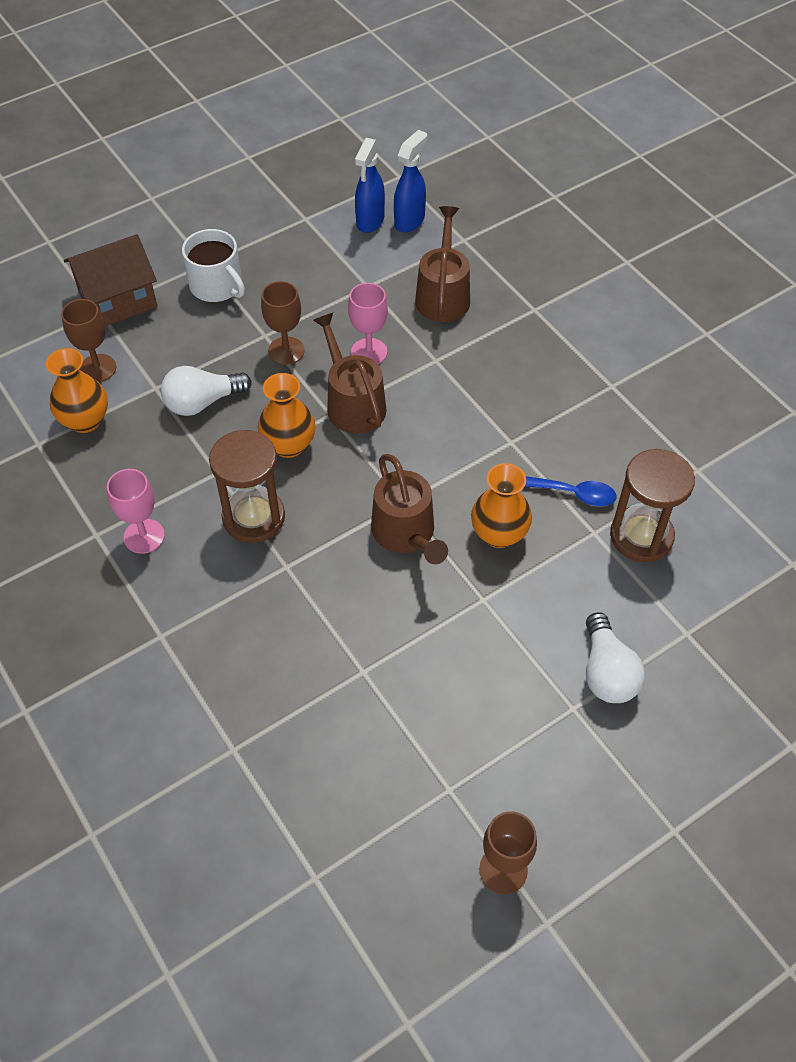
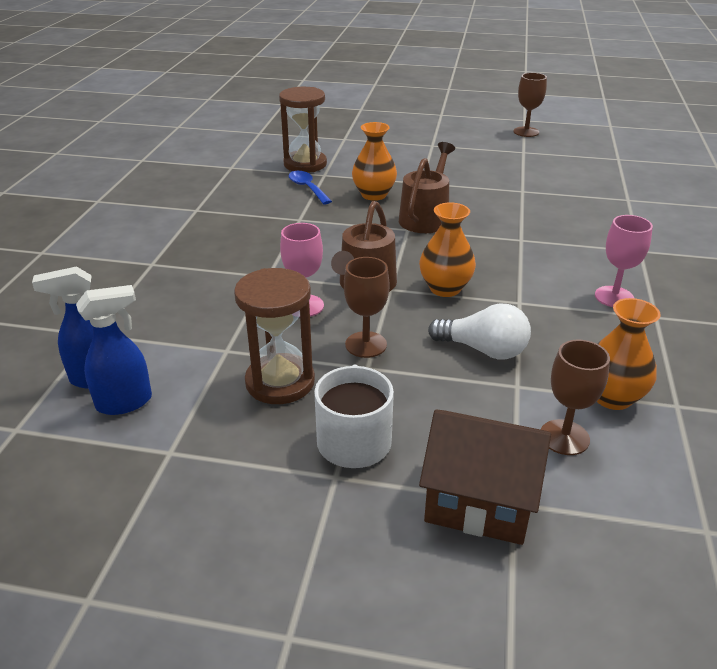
camera: 135 degrees left, 20 degrees down
(253, 517) = (517, 268): brown hourglass -> brown hourglass (280, 382)
(443, 295) = (188, 307): brown watering can -> none
(607, 672) = (400, 145): white light bulb -> none

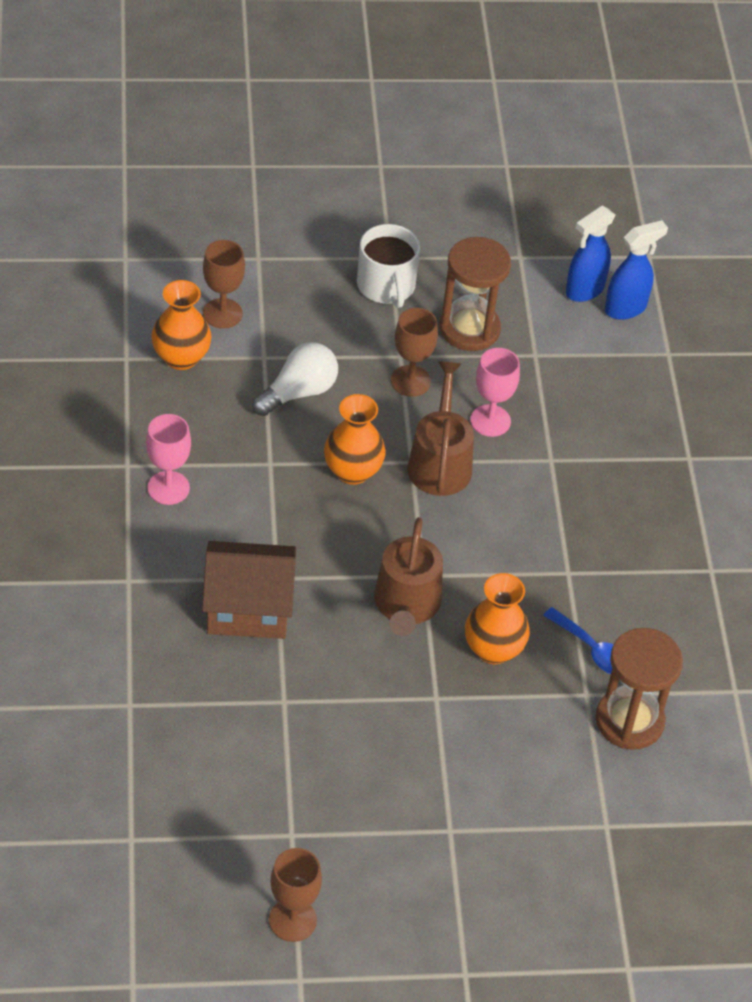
camera: 160 degrees right, 15 degrees up
(479, 500) = (282, 255): brown house -> brown house (248, 608)
(483, 350) = (299, 392): white light bulb -> white light bulb turned 135 degrees clockwise

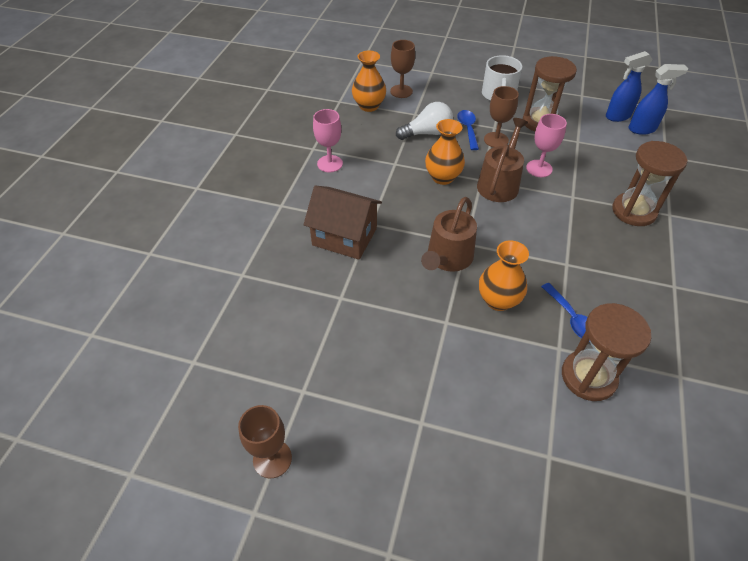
camera: 25 degrees right, 0 degrees up
(360, 369) = (468, 129): none -> blue spoon
(640, 464) = (634, 211): none -> brown hourglass

